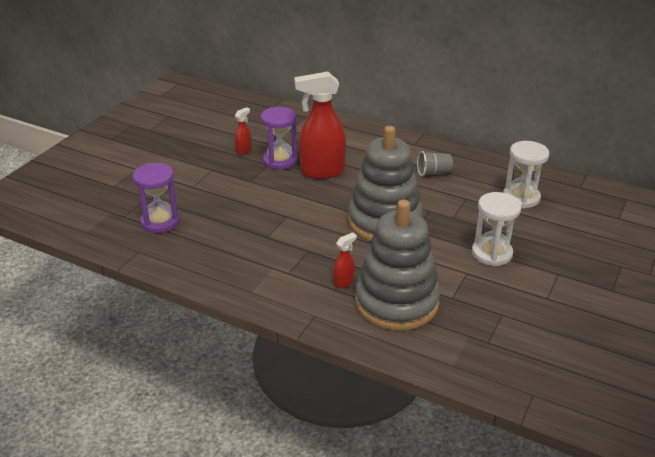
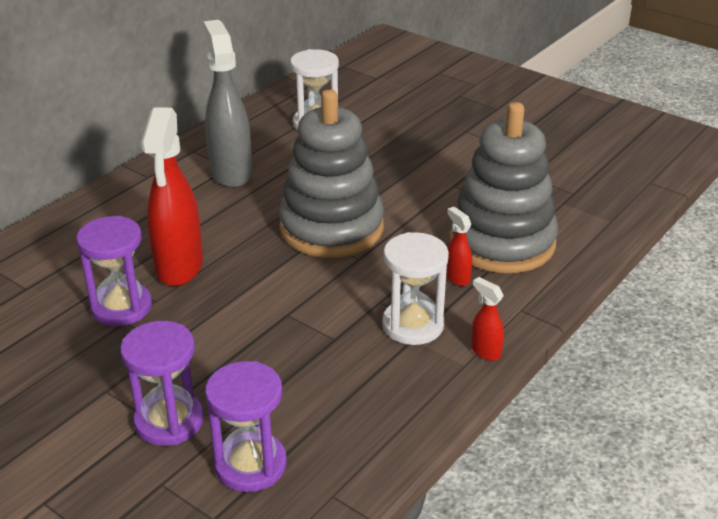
camera: 80 degrees left, 0 degrees up
(191, 192) = (169, 421): none -> purple hourglass
(244, 150) = (62, 347): red spray bottle -> red spray bottle (485, 351)
(433, 172) = (231, 173): grey cup -> grey spray bottle
(491, 253) = (421, 163): white hourglass -> white hourglass (413, 325)

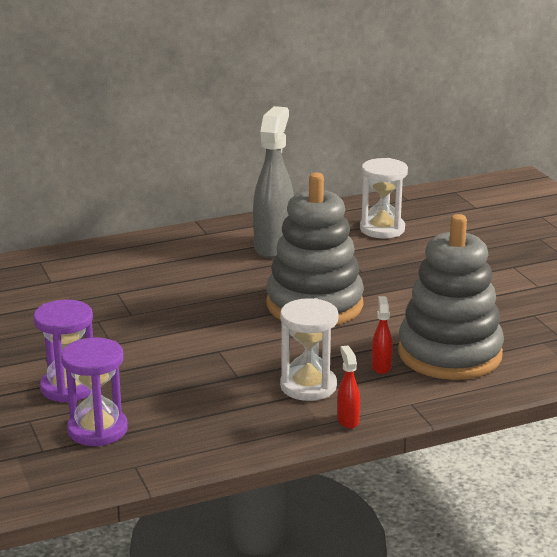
camera: 30 degrees right, 10 degrees down
(121, 307) = (104, 311): purple hourglass -> none
(179, 267) = (169, 298): red spray bottle -> none

